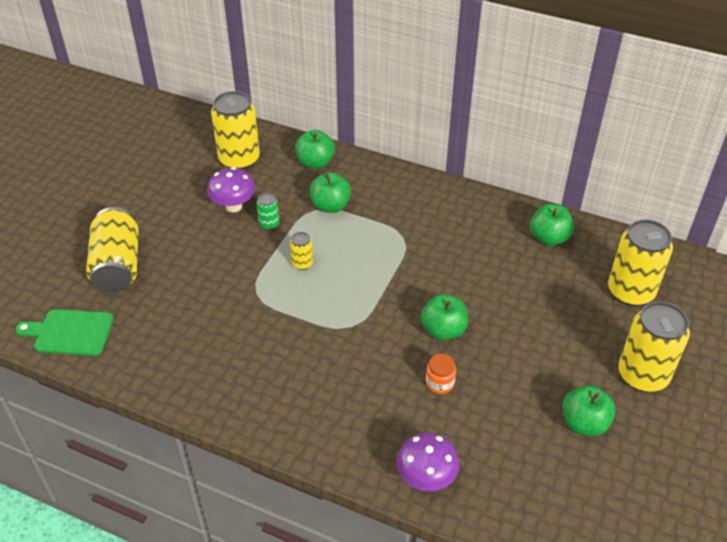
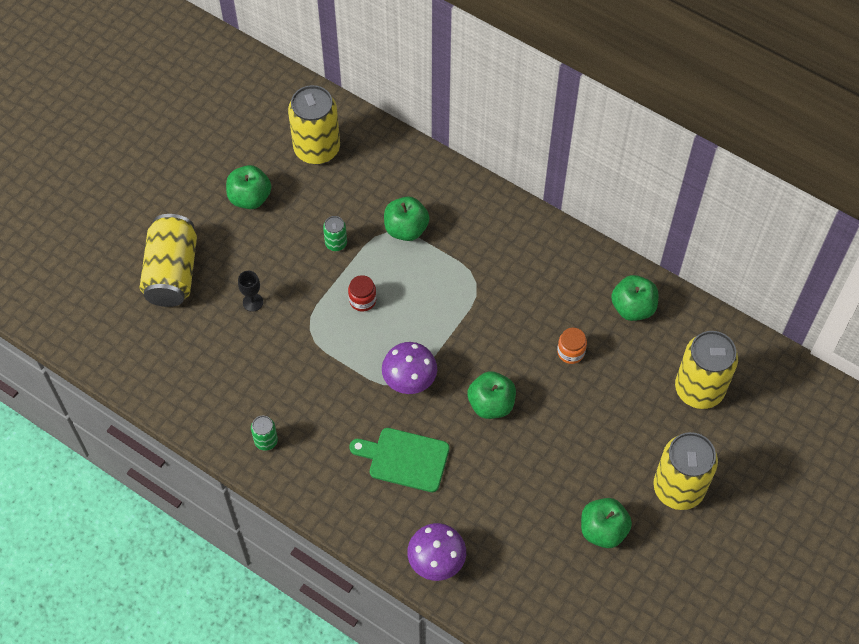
camera: 10 degrees right, 15 degrees up
(70, 332) = (119, 347): green cutting board -> green cutting board (405, 459)
(198, 278) = (253, 302): none -> black goblet
(229, 393) = (266, 441): none -> green can
(233, 206) = (302, 213): purple mushroom -> purple mushroom (409, 380)
(302, 263) = (362, 300): yellow can -> red jar
(315, 162) = (400, 166): green apple -> green apple (250, 198)
(440, 383) = (473, 463): orange jar -> orange jar (570, 352)

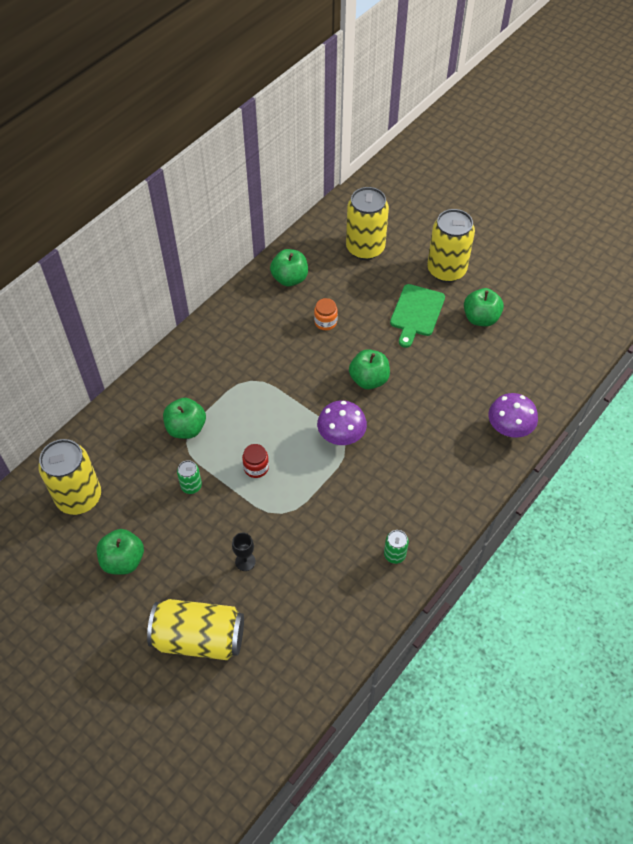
camera: 85 degrees left, 5 degrees down
(405, 459) = (416, 445): green cutting board -> green cutting board (416, 313)

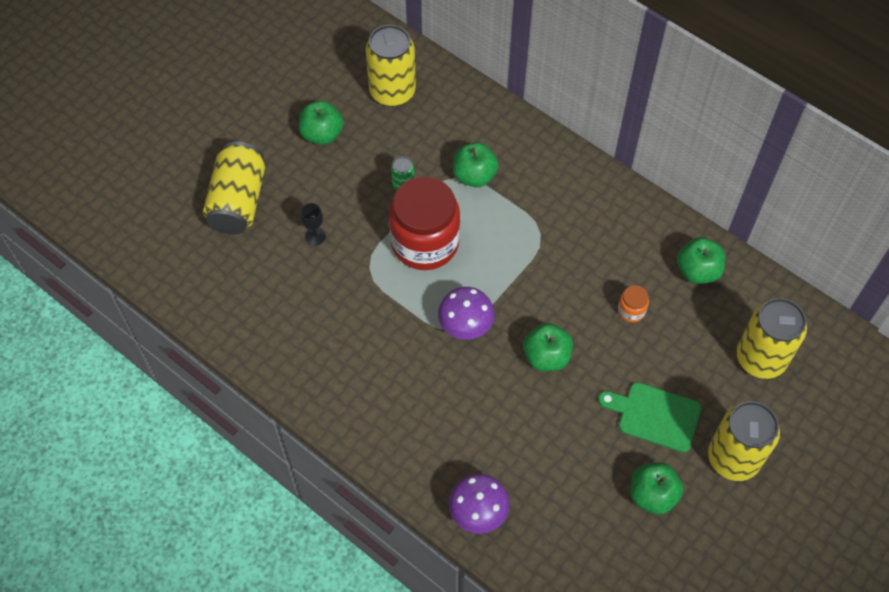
camera: 90 degrees right, 5 degrees up
(256, 467) = (425, 242): red jar -> red jar, size x2.48
(394, 554) = (315, 375): green can -> none

